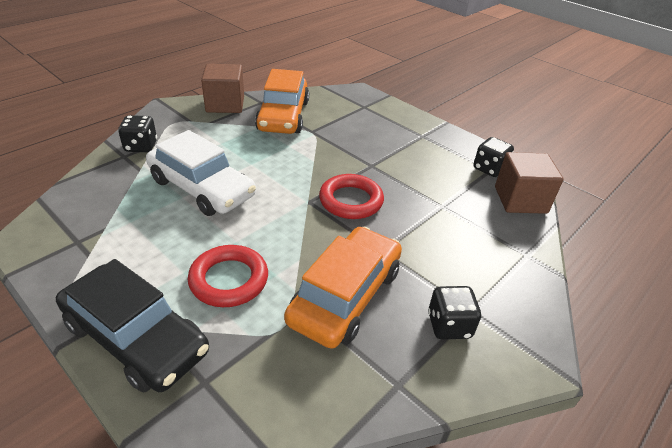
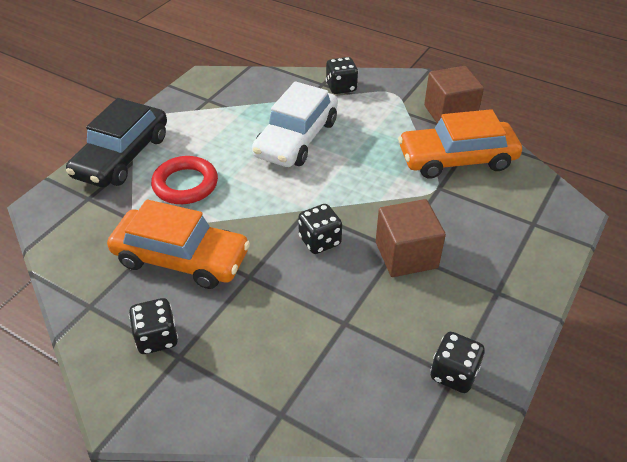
camera: 80 degrees right, 5 degrees up
(351, 201) = (320, 241): red ring -> black dice
(520, 200) = (394, 411): brown cube -> brown cube (406, 255)

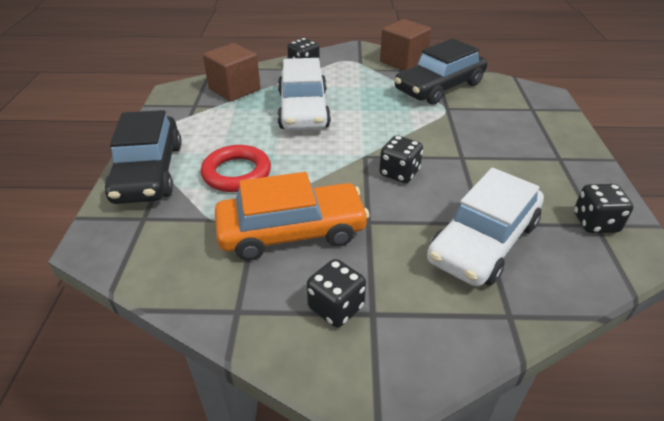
camera: 30 degrees left, 5 degrees down
(327, 340) = (483, 241): none -> white car
(406, 255) = (473, 158): brown cube -> brown cube (234, 89)
(457, 159) = (439, 87): orange car -> black car

